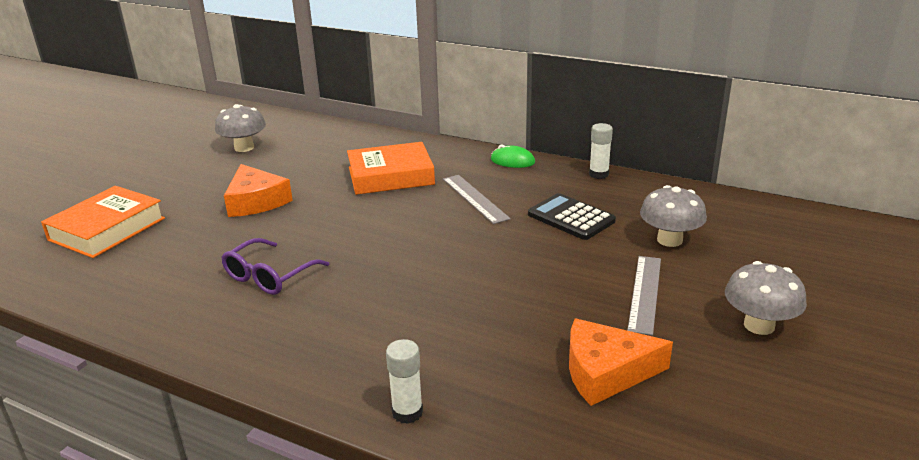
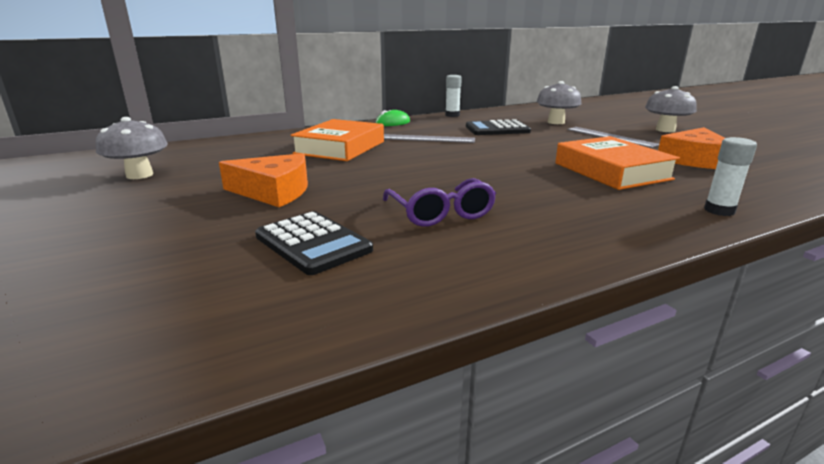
camera: 55 degrees left, 5 degrees down
(107, 229) = (149, 273): orange book -> orange book (611, 171)
(177, 254) = (313, 243): none -> black calculator

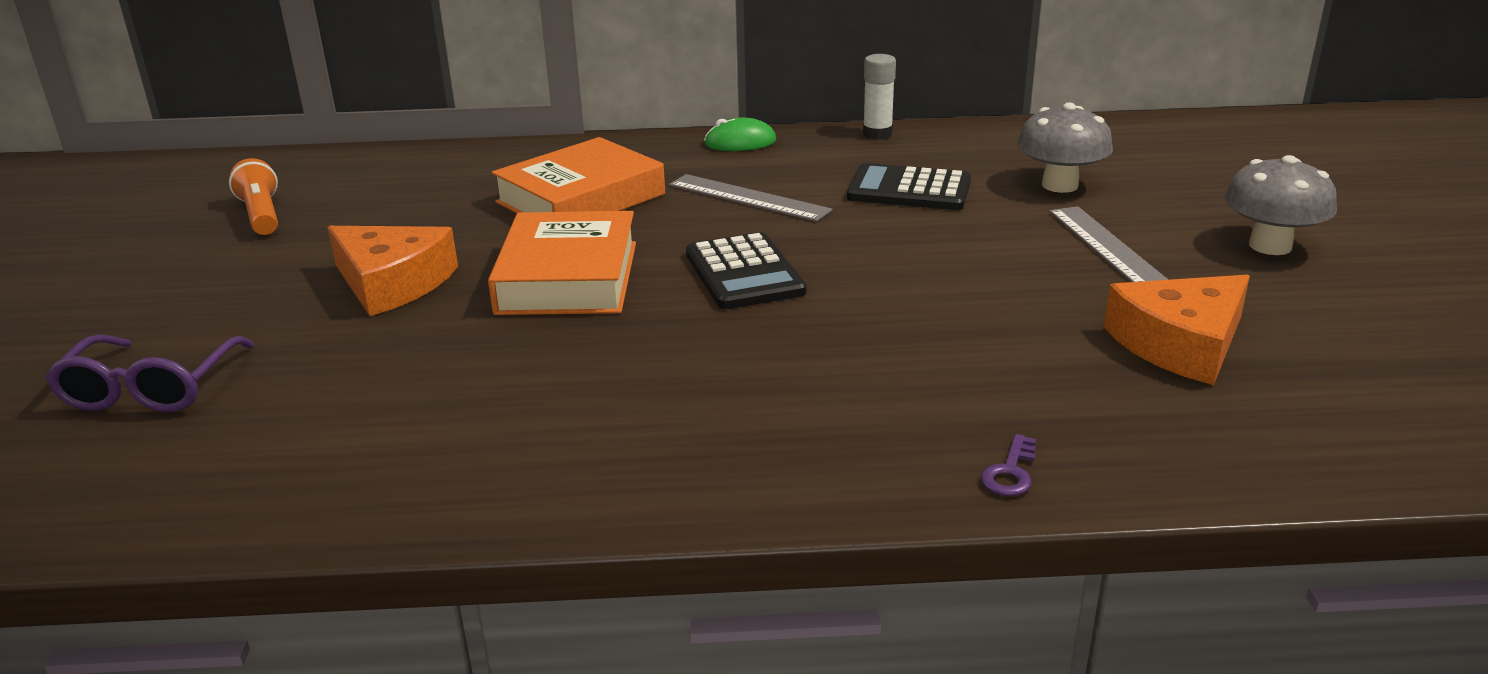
camera: 25 degrees right, 5 degrees up
(139, 175) = (261, 215): grey mushroom -> orange flashlight
(313, 243) = (346, 391): black calculator -> black calculator (744, 273)
(440, 212) = (563, 374): purple glasses -> purple glasses (152, 388)
(611, 171) = (964, 341): orange book -> orange book (568, 277)
(719, 210) = (1010, 472): white glue stick -> purple key

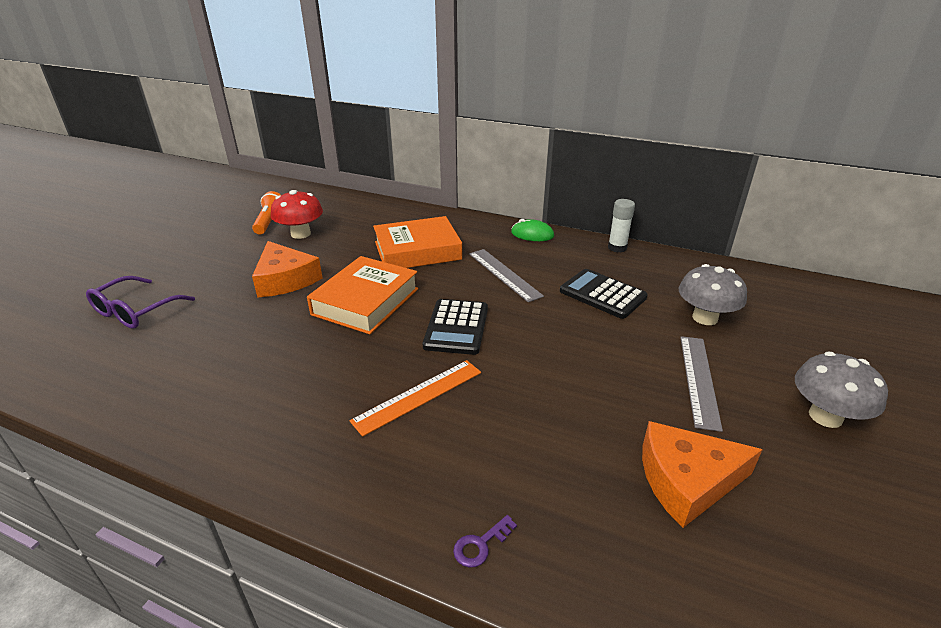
camera: 25 degrees right, 5 degrees up
(345, 219) = (301, 234): none -> red mushroom
(772, 359) = (418, 396): none -> orange ruler

